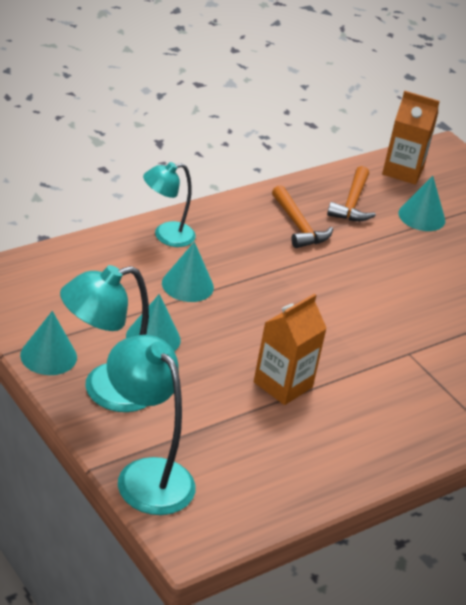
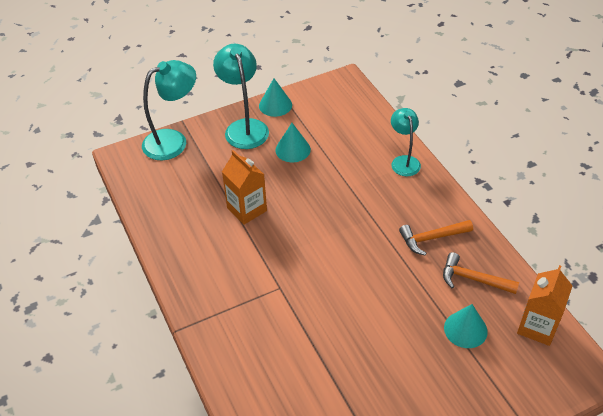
camera: 105 degrees right, 10 degrees up
(187, 285) = (349, 169): turquoise cone -> none

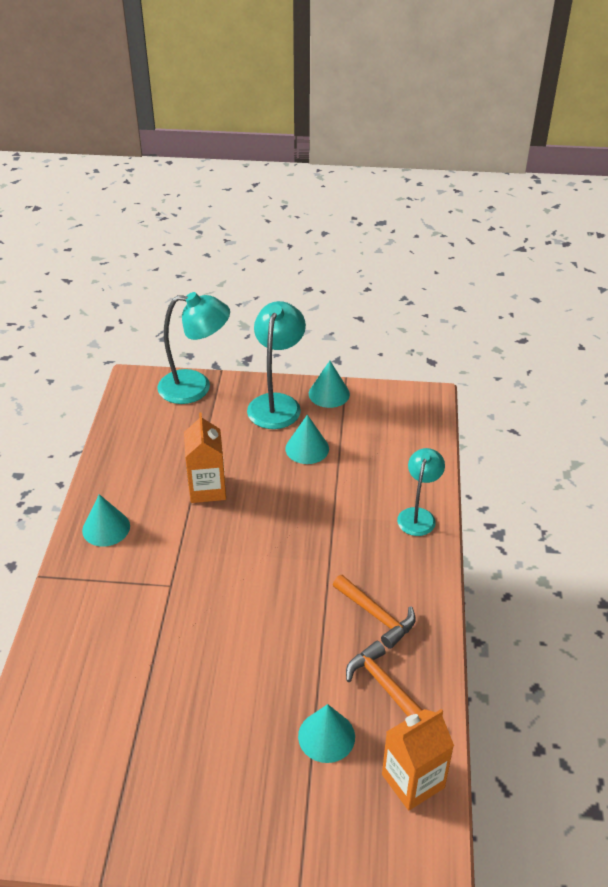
camera: 30 degrees right, 5 degrees down
(196, 272) = (106, 528): none -> turquoise cone
(432, 238) = (376, 615): orange hammer -> orange hammer turned 150 degrees counterclockwise

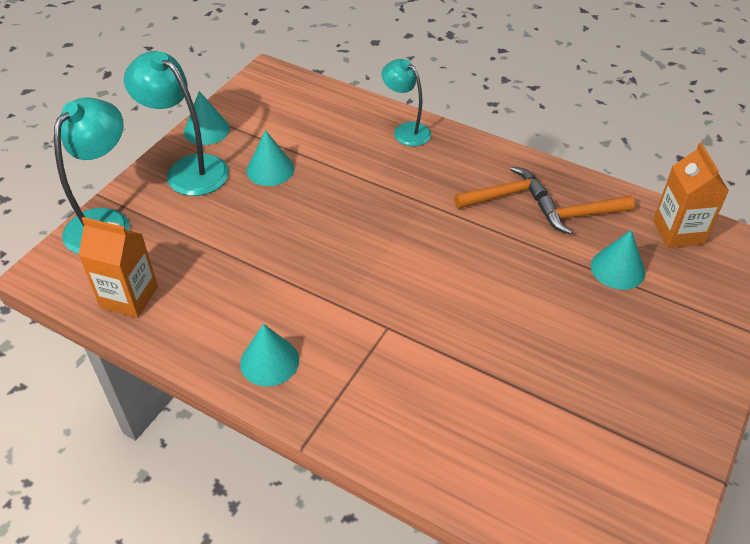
camera: 65 degrees left, 5 degrees up
(207, 489) = (271, 259): orange carton -> orange carton (129, 297)

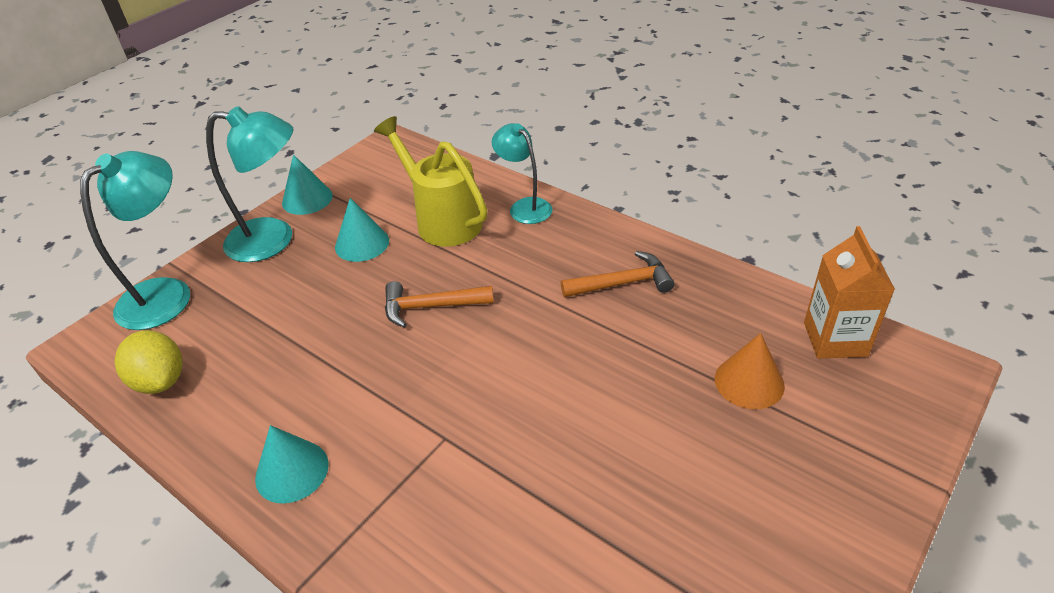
camera: 10 degrees right, 5 degrees down
(129, 297) = (160, 380): orange carton -> yellow lemon
(188, 169) = (274, 240): turquoise lamp -> turquoise lamp turned 135 degrees clockwise
(337, 145) = (443, 220): none -> yellow watering can
(580, 215) = (711, 312): orange hammer -> orange hammer (431, 306)
(617, 269) = (749, 382): turquoise cone -> orange cone

